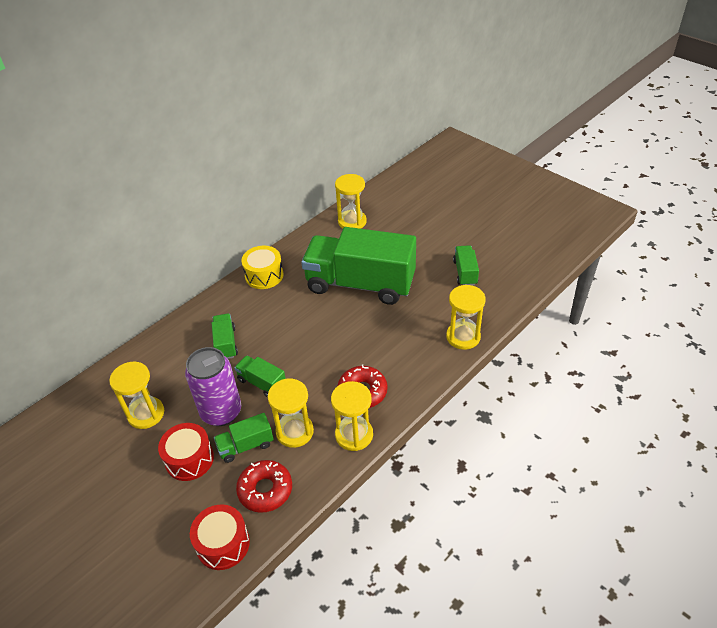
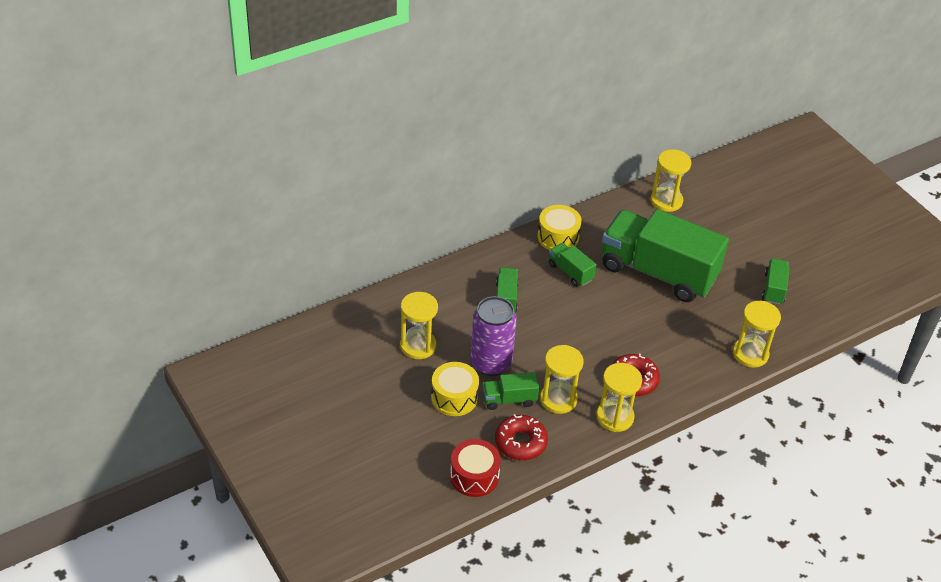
camera: 10 degrees right, 0 degrees up
(189, 459) = (454, 397): red drum -> yellow drum
(262, 383) = (535, 346): green truck -> green truck (570, 272)

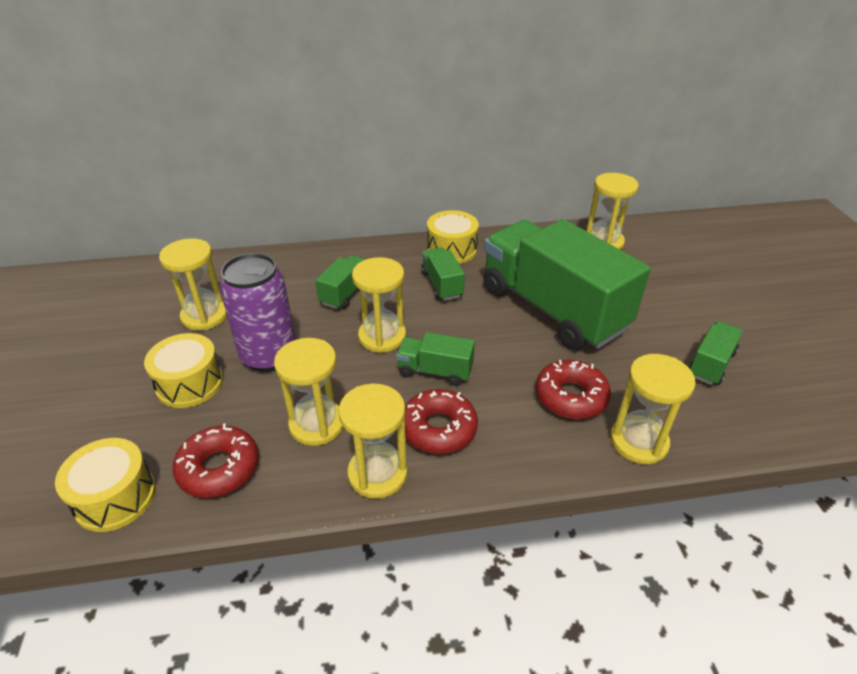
camera: 25 degrees right, 5 degrees down
(474, 476) = (115, 497): red drum -> yellow drum
(509, 399) = (253, 406): green truck -> green truck (435, 371)
(556, 327) = (382, 337): none -> yellow hourglass
(700, 336) = (571, 396): none -> red donut

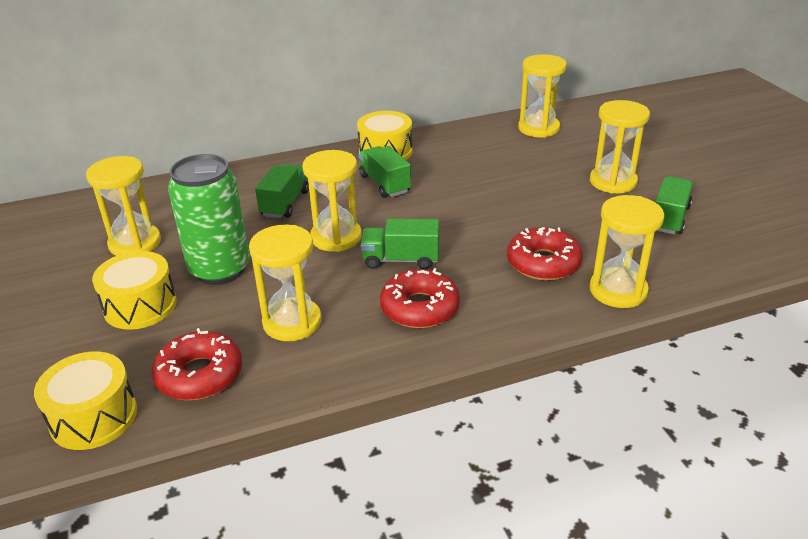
camera: 10 degrees left, 5 degrees down
(269, 356) = (220, 270): purple can -> green can
(377, 473) = (369, 354): yellow hourglass -> yellow hourglass (613, 182)
(552, 309) = (504, 191): green truck -> none

